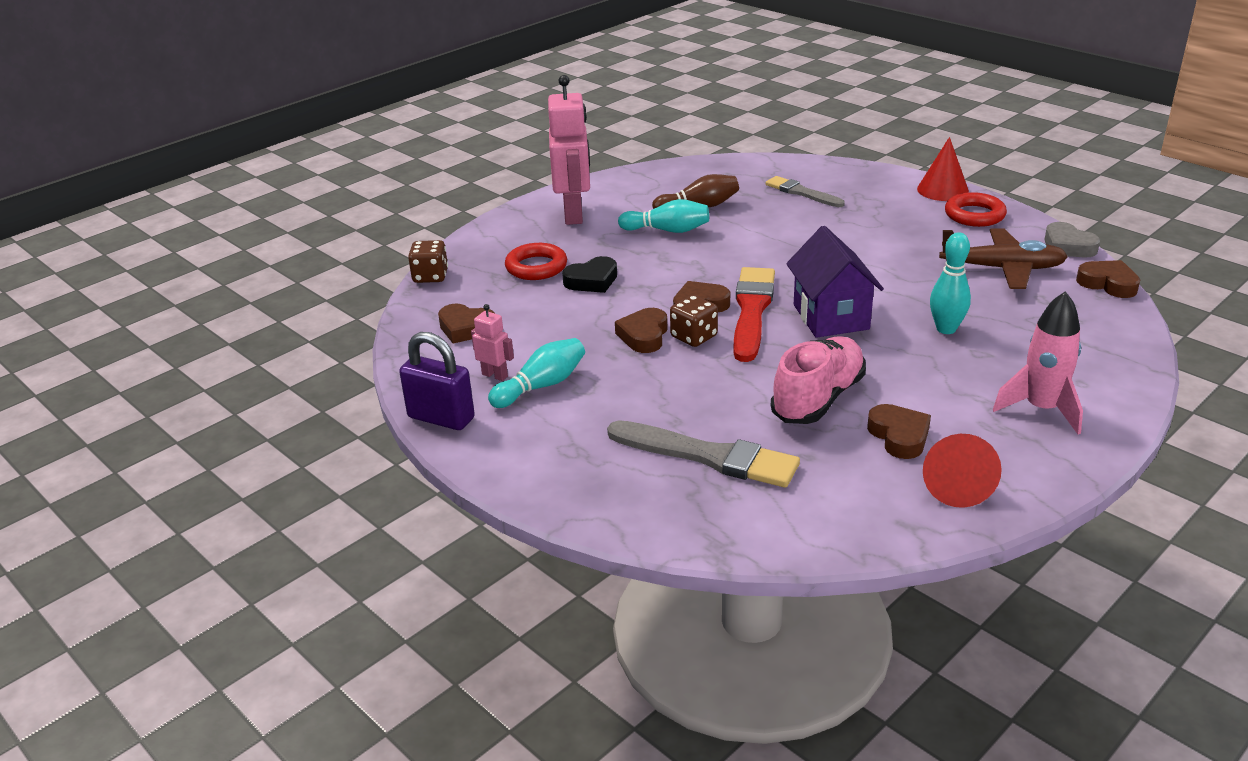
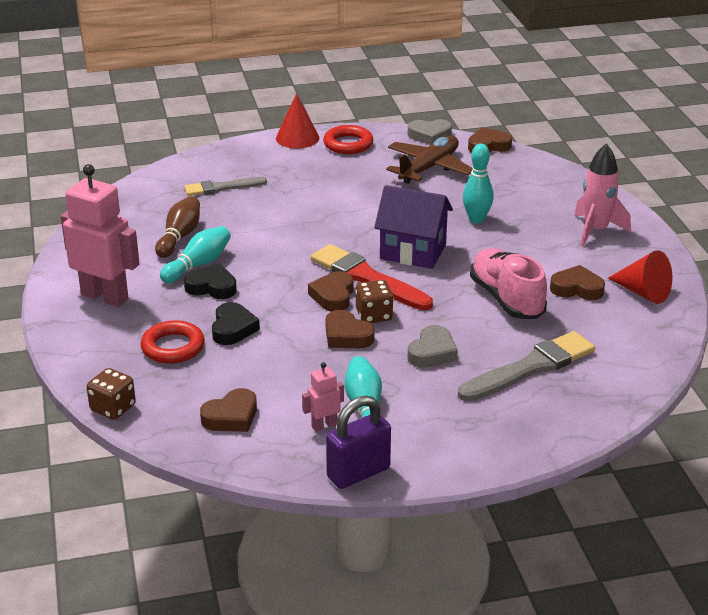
camera: 60 degrees left, 0 degrees up
(642, 248) = (212, 287): none -> black heart
(669, 389) = (432, 352): none -> grey heart

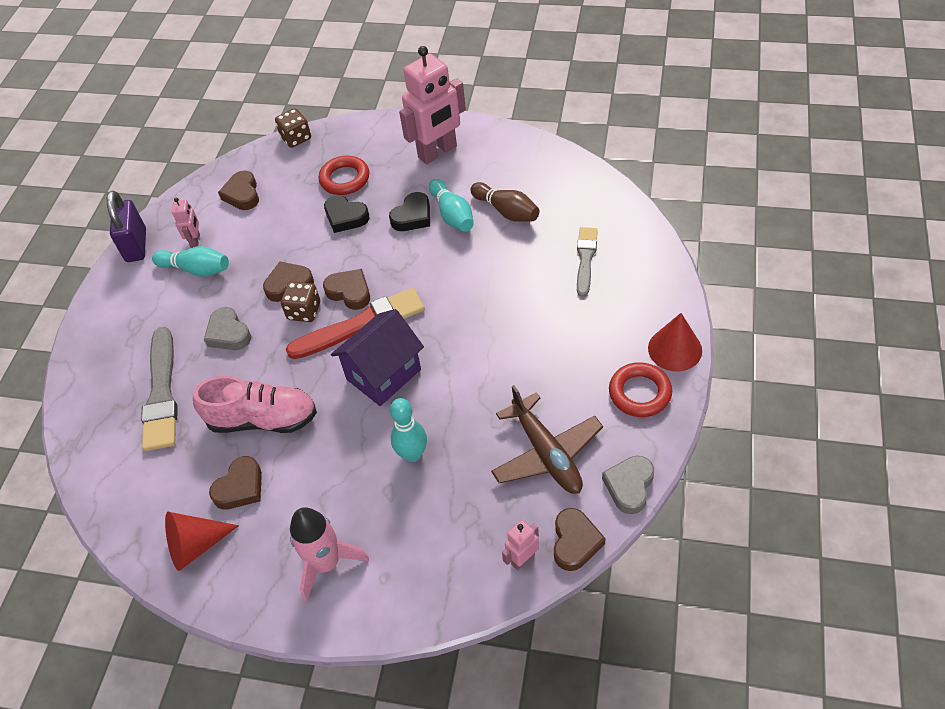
camera: 120 degrees right, 20 degrees up
(518, 160) = (522, 559): none -> pink robot

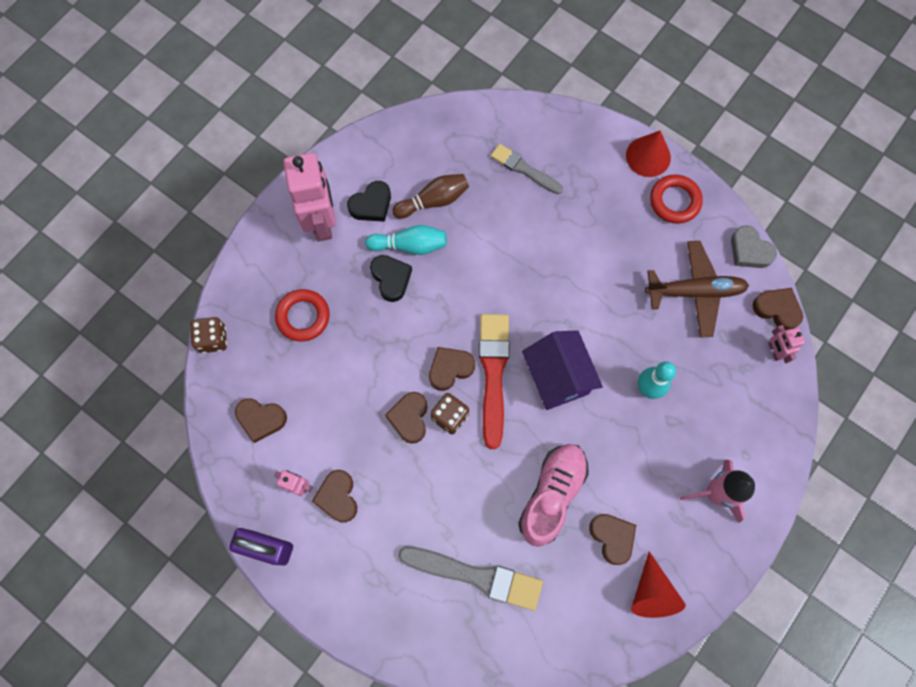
camera: 70 degrees left, 20 degrees up
(196, 269) = (338, 497): turquoise bowling pin -> brown heart
(228, 333) = (438, 493): grey heart -> none
(345, 217) = (355, 336): black heart -> black heart (371, 205)

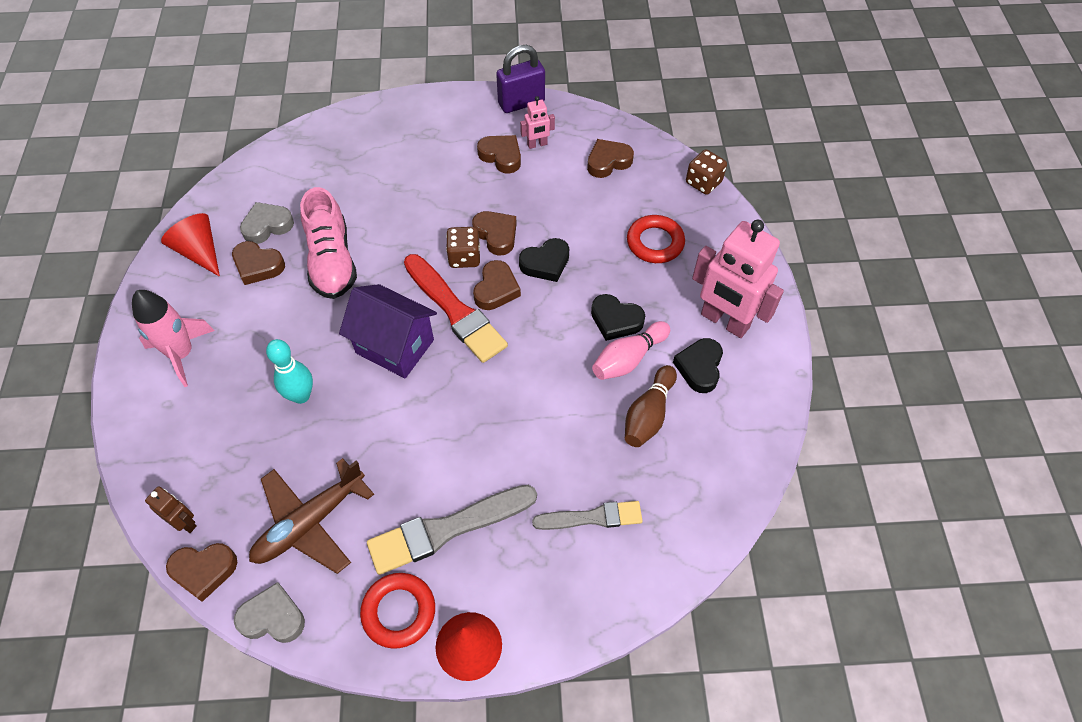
camera: 140 degrees right, 15 degrees down
(396, 362) = (545, 263): none -> black heart
(410, 245) = (628, 359): turquoise bowling pin -> pink bowling pin
(476, 576) = (353, 178): grey brush -> grey brush (447, 529)
(581, 577) = (267, 226): none -> grey heart
(774, 351) = (185, 522): pink robot -> brown robot

